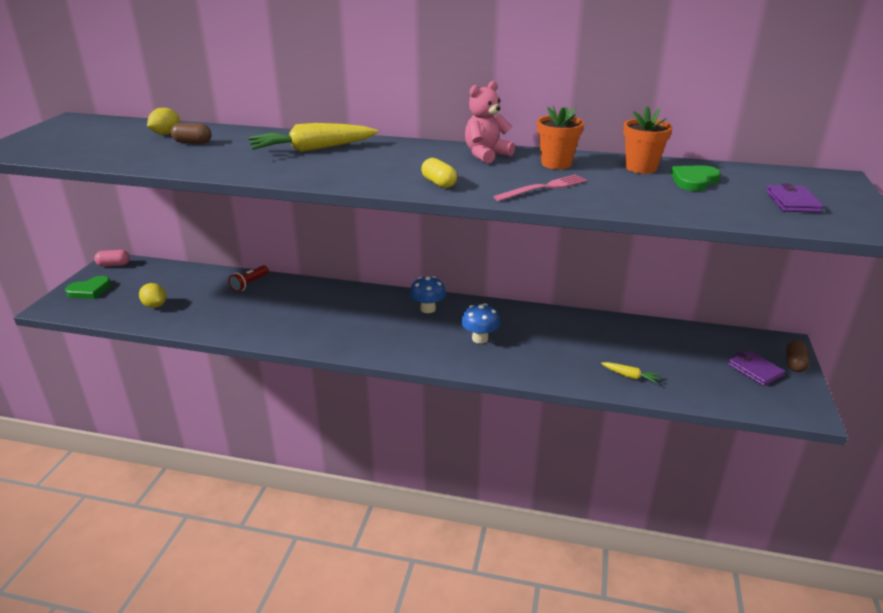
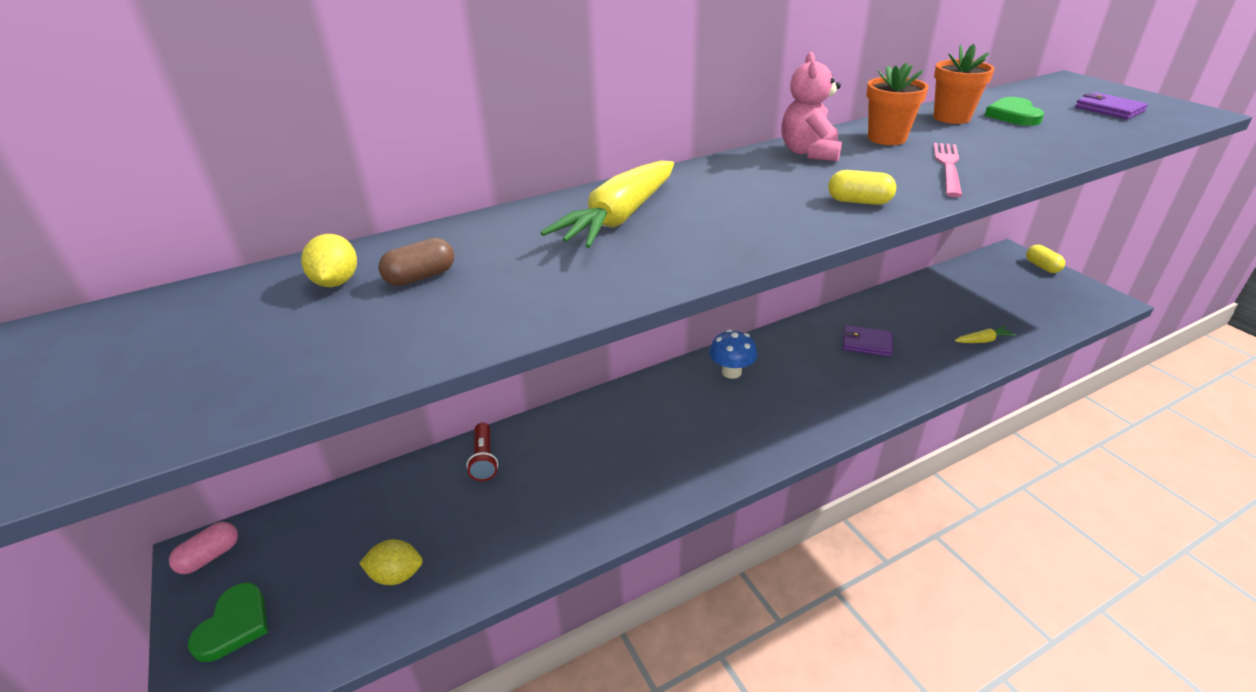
camera: 40 degrees left, 5 degrees up
(480, 338) = (827, 376): blue mushroom -> none
(755, 370) = (1033, 286): purple wallet -> purple wallet (866, 343)
(794, 364) = (1042, 267): brown capsule -> yellow capsule

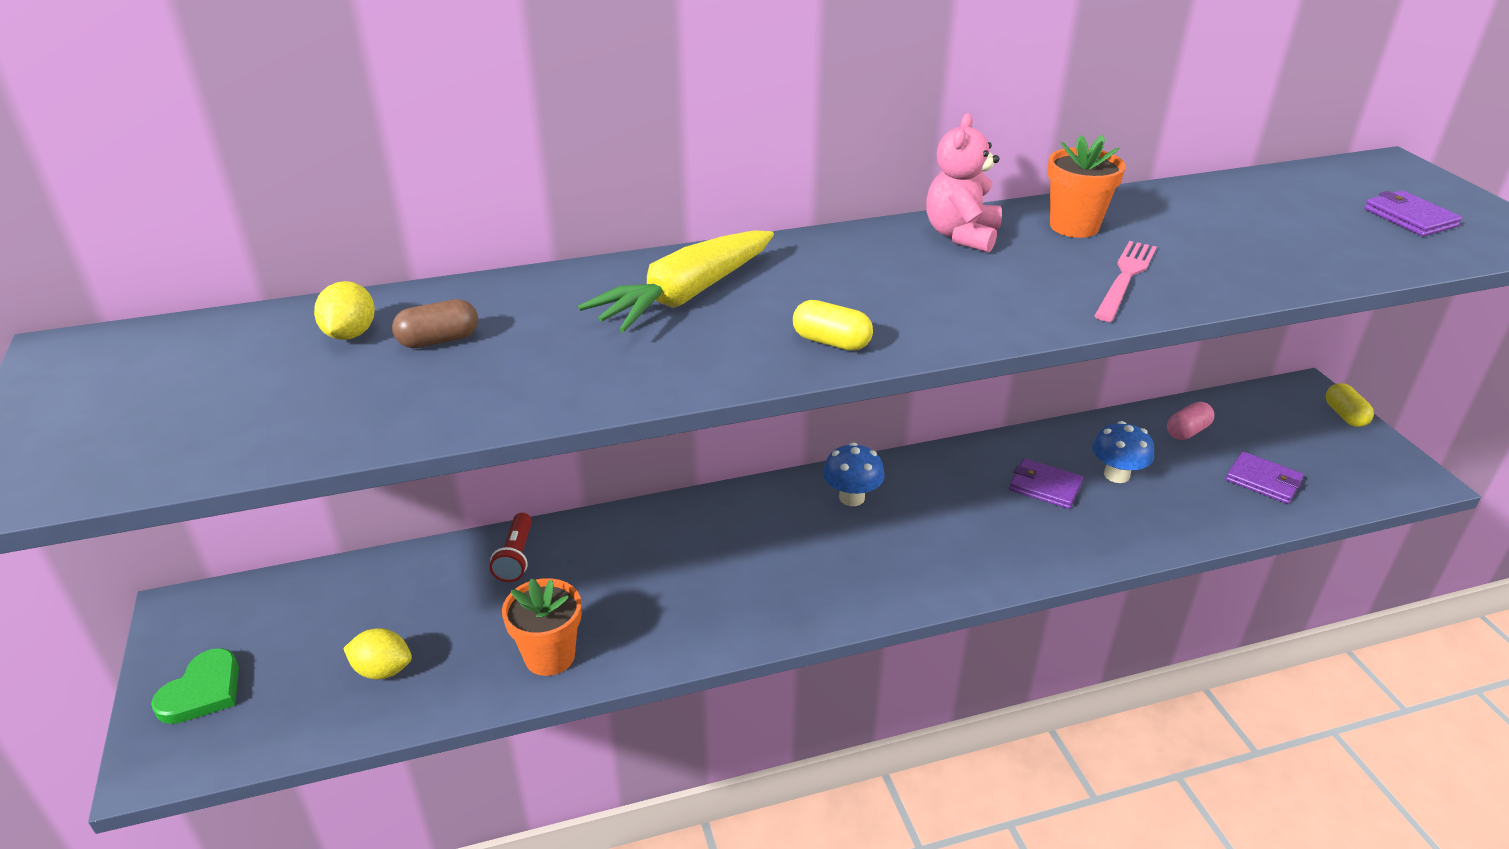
camera: 10 degrees right, 0 degrees up
(210, 556) = (193, 615): pink capsule -> pink capsule (1187, 431)
(859, 201) = (981, 311): yellow capsule -> yellow capsule (831, 342)
(912, 328) = (1116, 475): none -> blue mushroom
(951, 118) = (1181, 205): orange flower pot -> orange flower pot (549, 656)
(983, 341) = (1206, 506): yellow carrot -> none
(1011, 317) = (1263, 481): none -> purple wallet
(1013, 115) = (1268, 211): green heart -> none

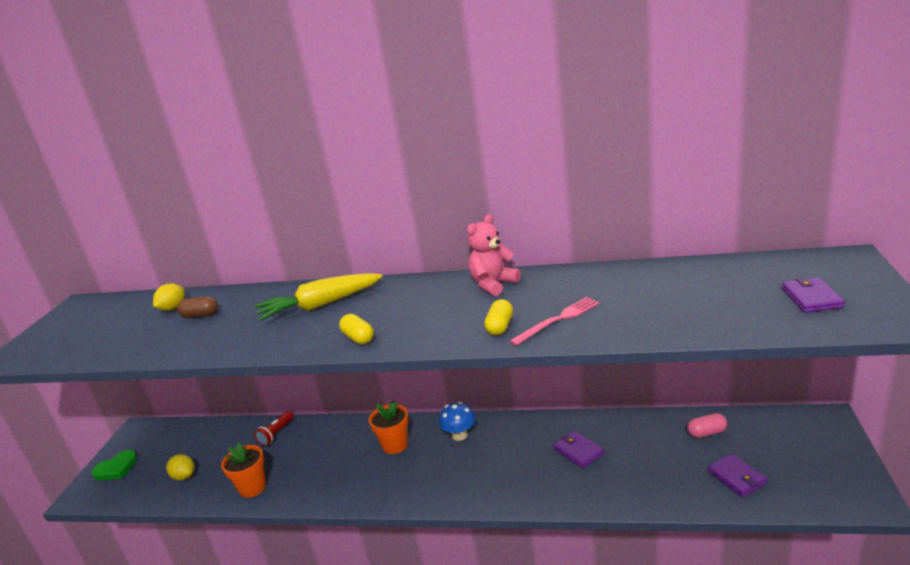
camera: 30 degrees right, 10 degrees down
(1074, 226) = (565, 285): orange flower pot -> orange flower pot (395, 445)
(1116, 475) = (632, 452): blue mushroom -> none
(1344, 415) = (844, 442): yellow capsule -> yellow capsule (500, 326)

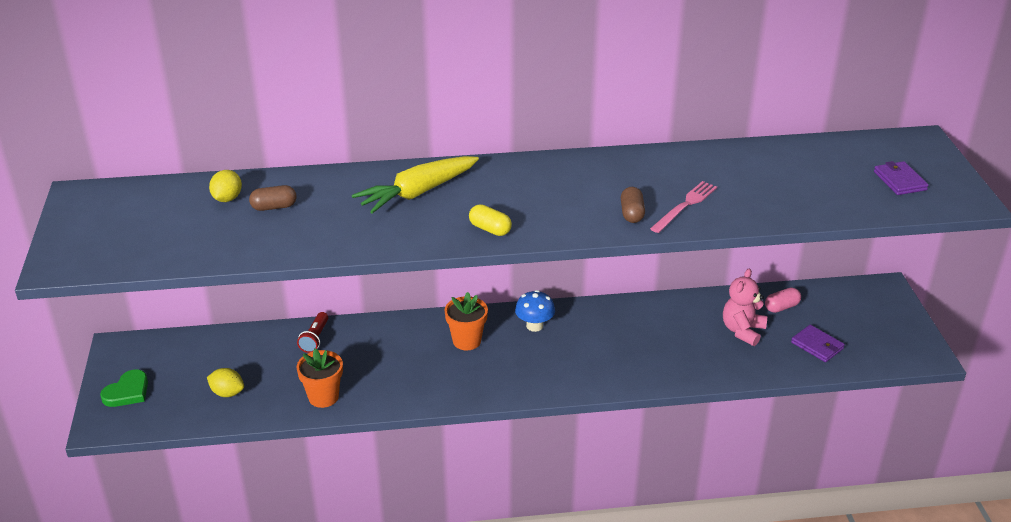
camera: 20 degrees left, 10 degrees up
(493, 284) = (599, 167): pink teddy bear -> pink teddy bear (742, 331)
(500, 326) = (632, 214): yellow capsule -> brown capsule
(578, 451) = (665, 333): purple wallet -> none

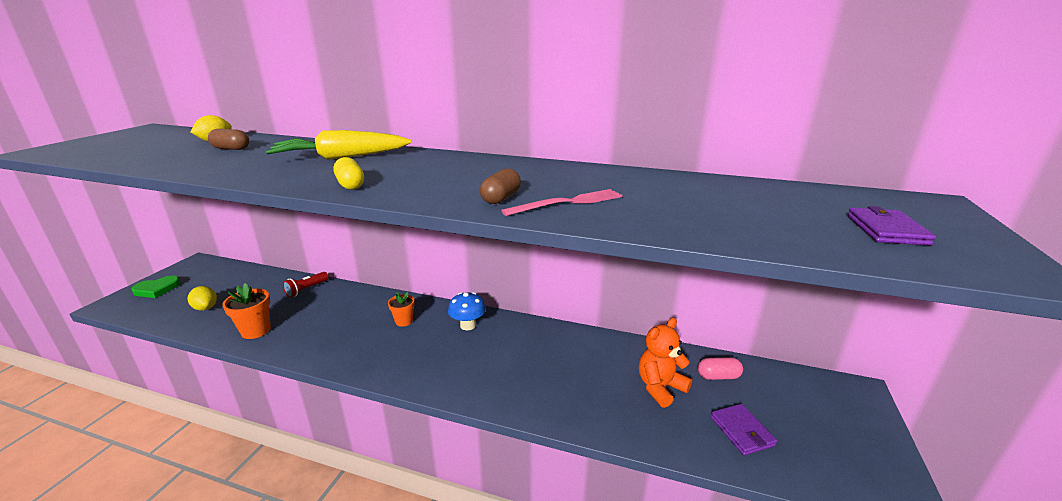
camera: 25 degrees right, 10 degrees down
(467, 341) = (404, 321): orange flower pot -> orange flower pot, size x0.66
(742, 331) = (660, 387): pink teddy bear -> orange teddy bear

